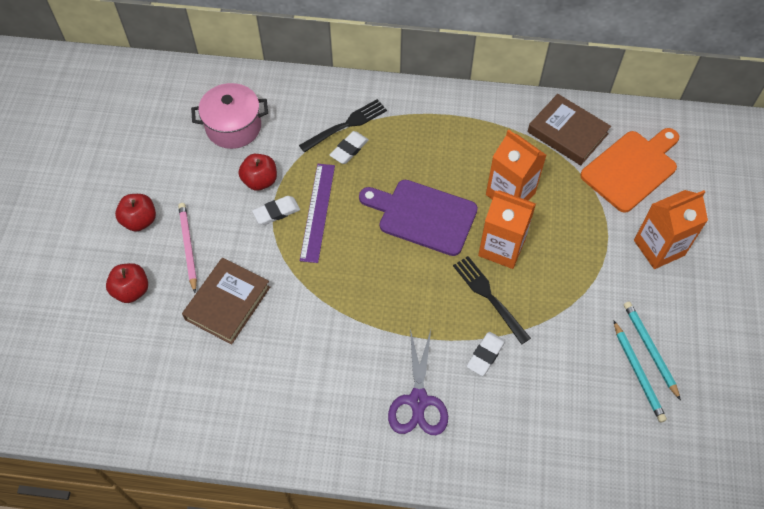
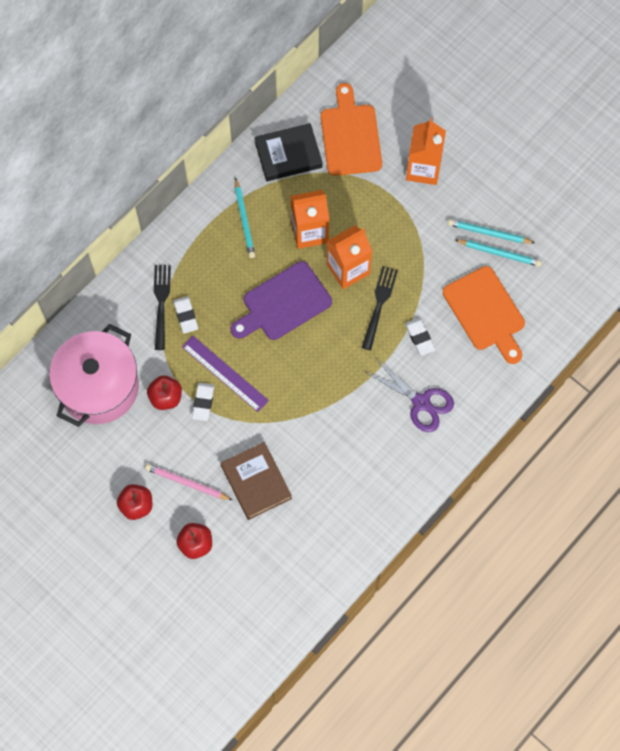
camera: 55 degrees left, 10 degrees up
(233, 127) = (99, 387): pink pot -> pink pot, size x1.51
(476, 138) = (244, 220): none -> turquoise pencil
(489, 297) = (379, 304): black fork -> black fork turned 105 degrees clockwise
(564, 401) = (485, 312): none -> orange cutting board
(567, 133) = (288, 155): brown book -> black book

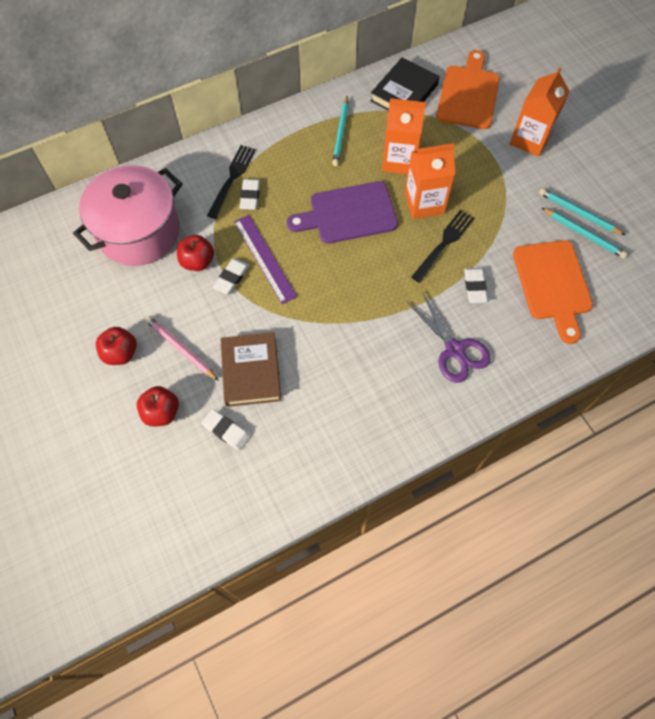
camera: 20 degrees right, 5 degrees down
(256, 540) = (226, 431): none -> white eraser
(288, 155) = (404, 93): black book -> black book turned 60 degrees counterclockwise

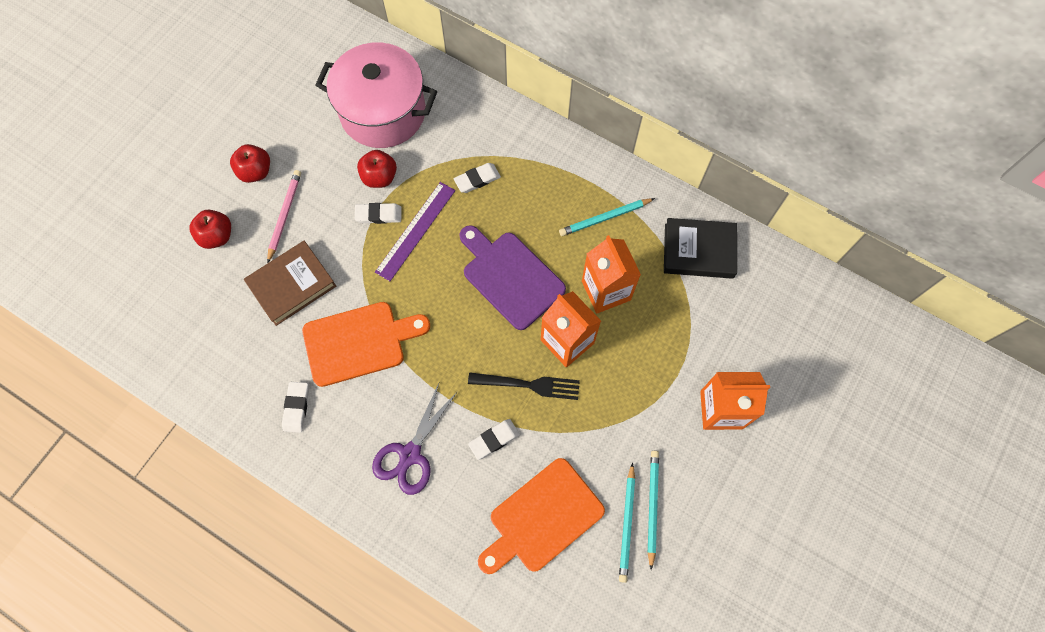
camera: 60 degrees right, 5 degrees up
(226, 431) = (225, 297): white eraser -> white eraser (296, 407)
(232, 179) = (487, 153): black fork -> none
(468, 94) = (742, 316): orange cutting board -> orange cutting board (359, 342)

